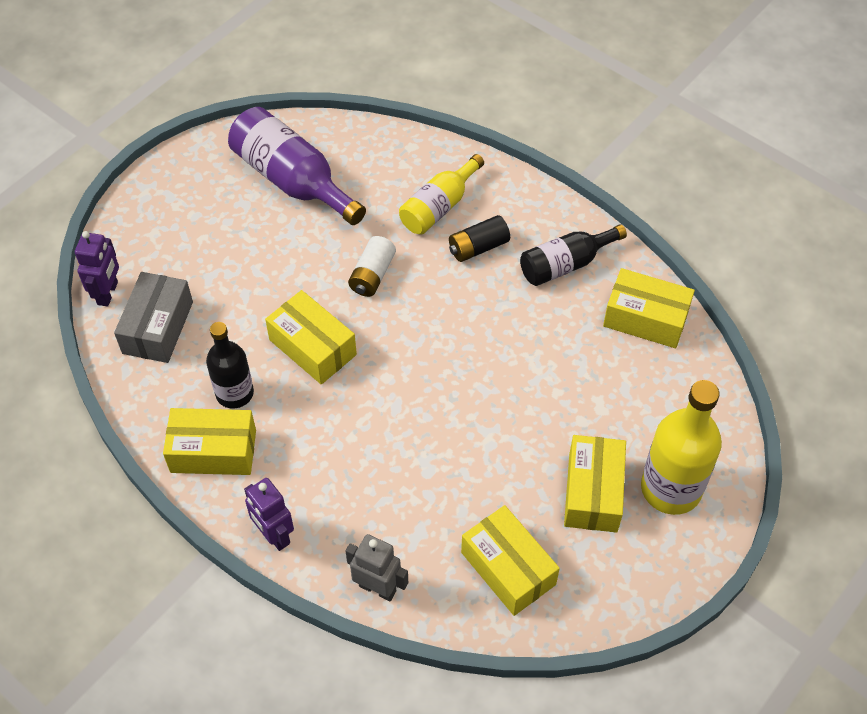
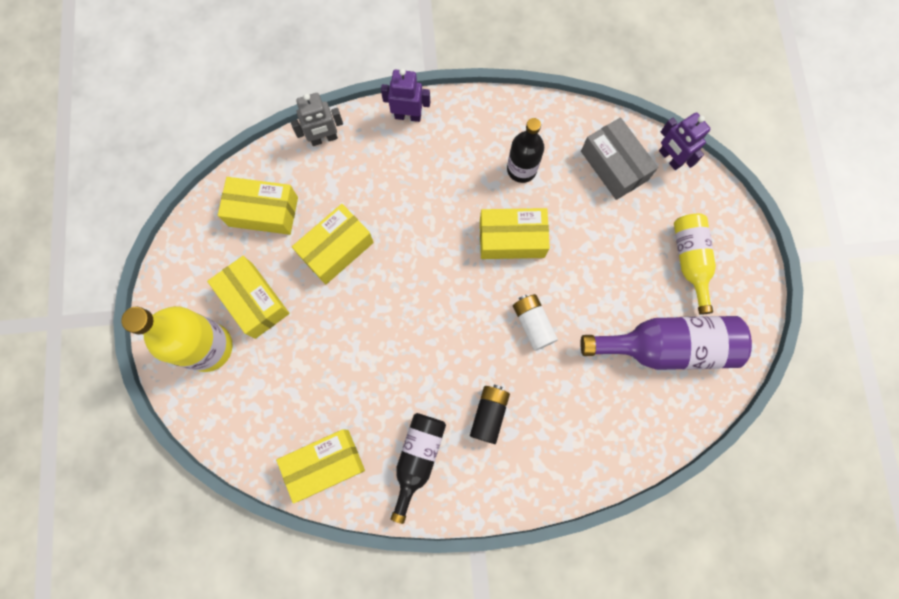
camera: 135 degrees right, 20 degrees up
(213, 451) = (492, 128): yellow box -> yellow box (336, 249)
(439, 206) = (549, 423): yellow bottle -> yellow bottle (690, 261)

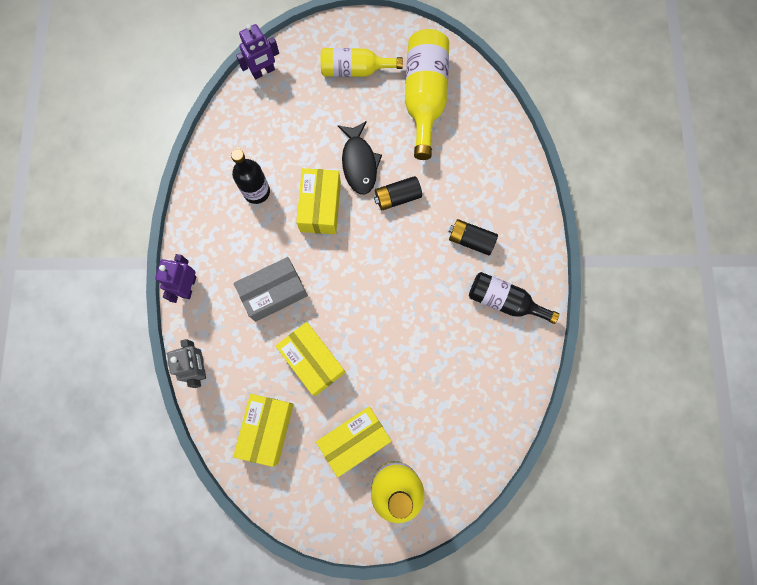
camera: 85 degrees left, 0 degrees up
(325, 464) = (505, 380): yellow box -> none
(533, 324) = (397, 197): white battery -> black battery
(570, 277) = (359, 163): none -> black fish
(614, 165) = (264, 116): grey box -> grey box (274, 292)
(667, 346) = (424, 98): purple bottle -> yellow bottle

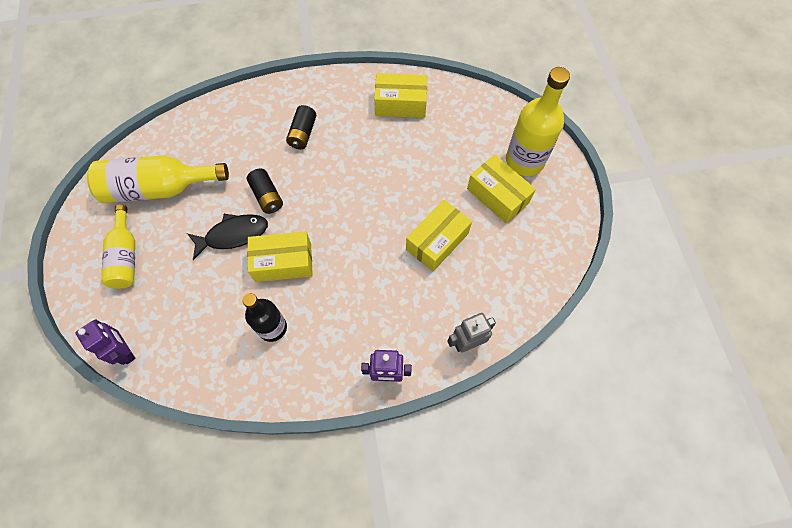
camera: 100 degrees left, 10 degrees down
(267, 429) = (508, 268): yellow box -> yellow box (400, 104)
(274, 292) = (378, 288): grey box -> none
(504, 301) = (354, 104): black bottle -> none

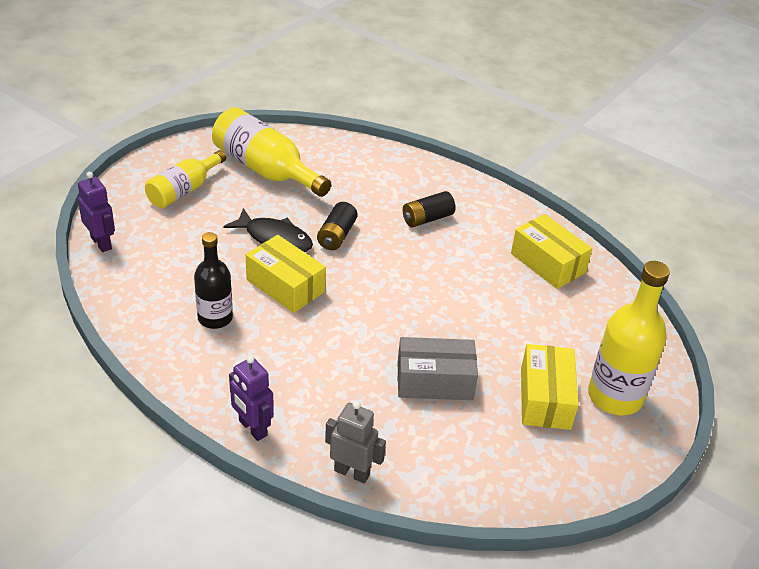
camera: 45 degrees right, 25 degrees down
(125, 351) = (101, 243): purple robot -> purple robot turned 45 degrees counterclockwise
(437, 241) = (434, 381): yellow box -> grey box

